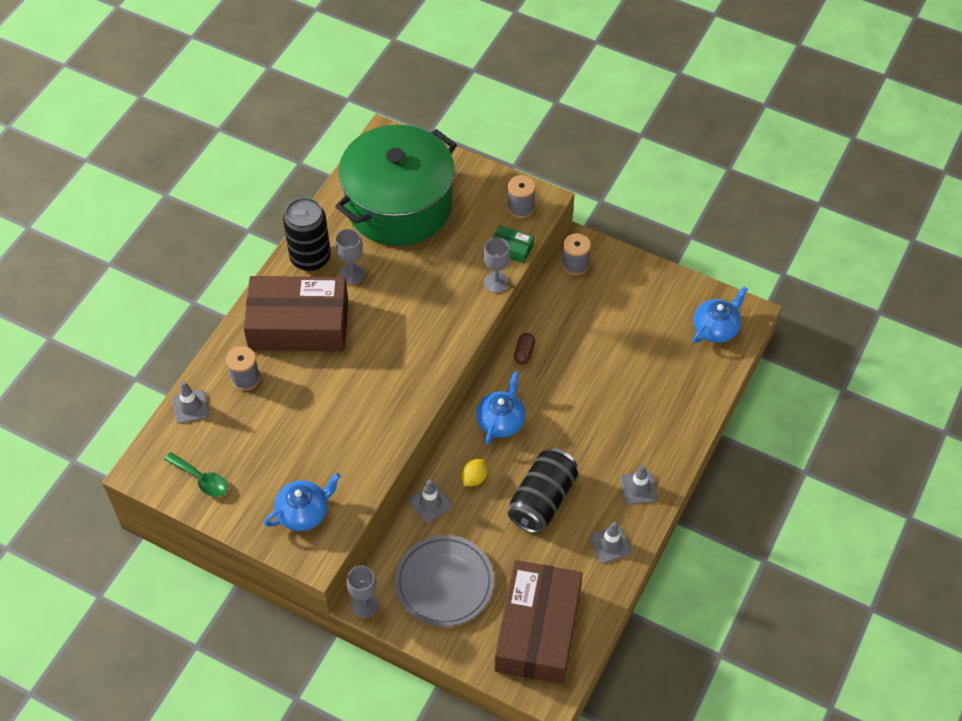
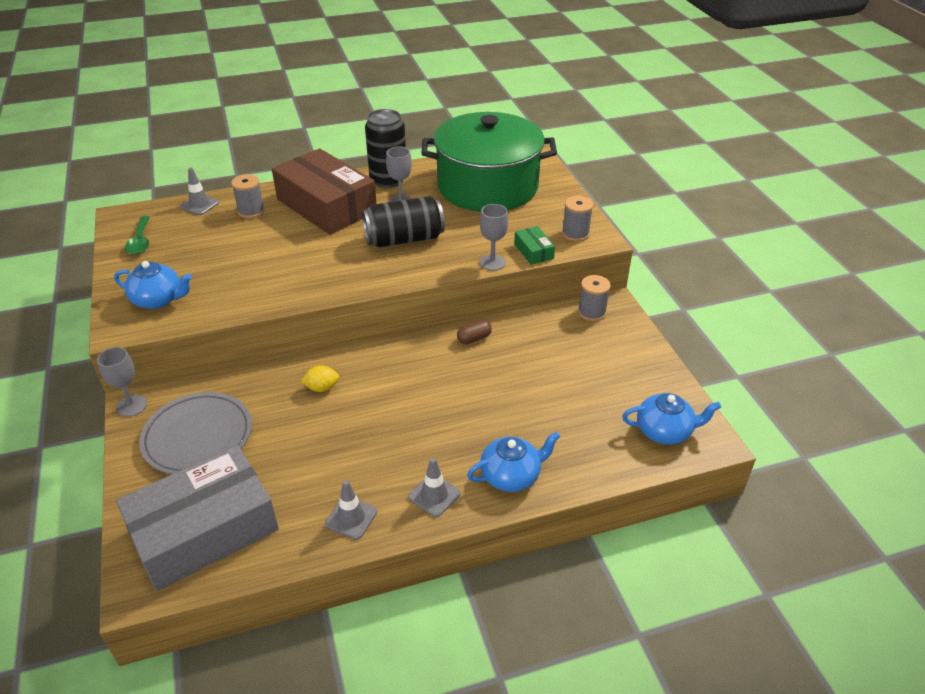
camera: 45 degrees right, 15 degrees down
(430, 503) = (270, 379): grey traffic cone -> none
(501, 421) = (394, 367): blue teapot -> blue teapot (511, 476)
(538, 630) = (204, 530): brown box -> grey box
(542, 500) = (347, 440): black can -> black can (404, 239)

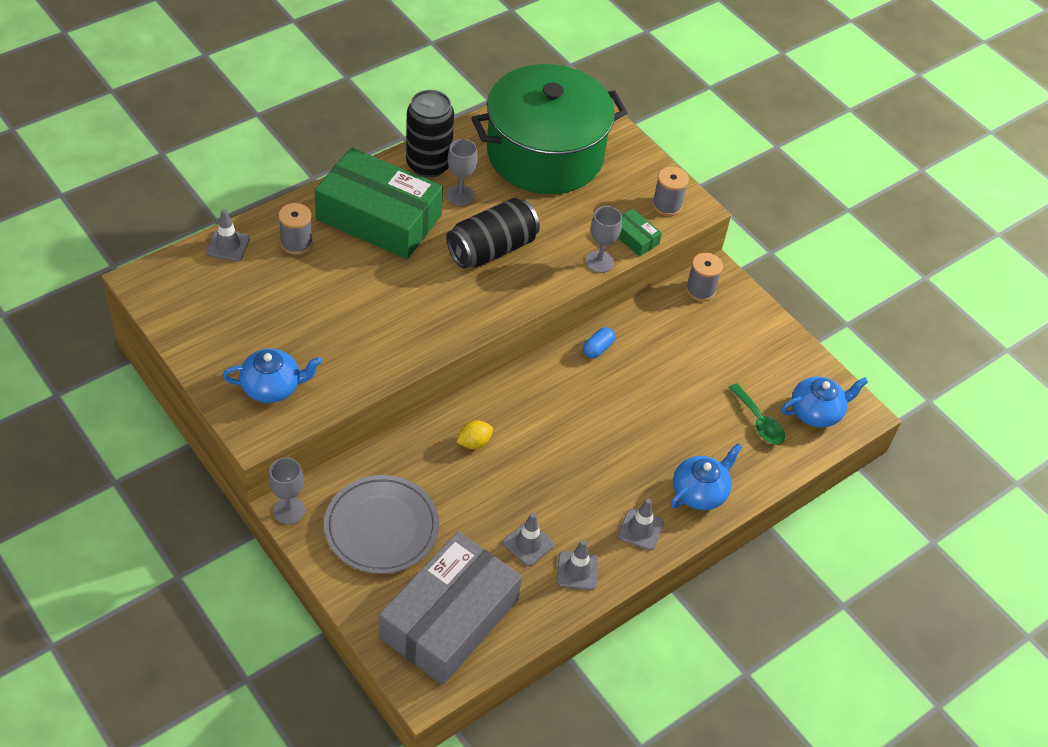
camera: 25 degrees left, 10 degrees up
(140, 241) = (195, 313): green spoon -> green spoon (759, 421)
(319, 482) = (528, 543): none -> grey traffic cone
(326, 205) = (379, 217): brown box -> green box
(474, 338) = (597, 348): brown capsule -> blue capsule

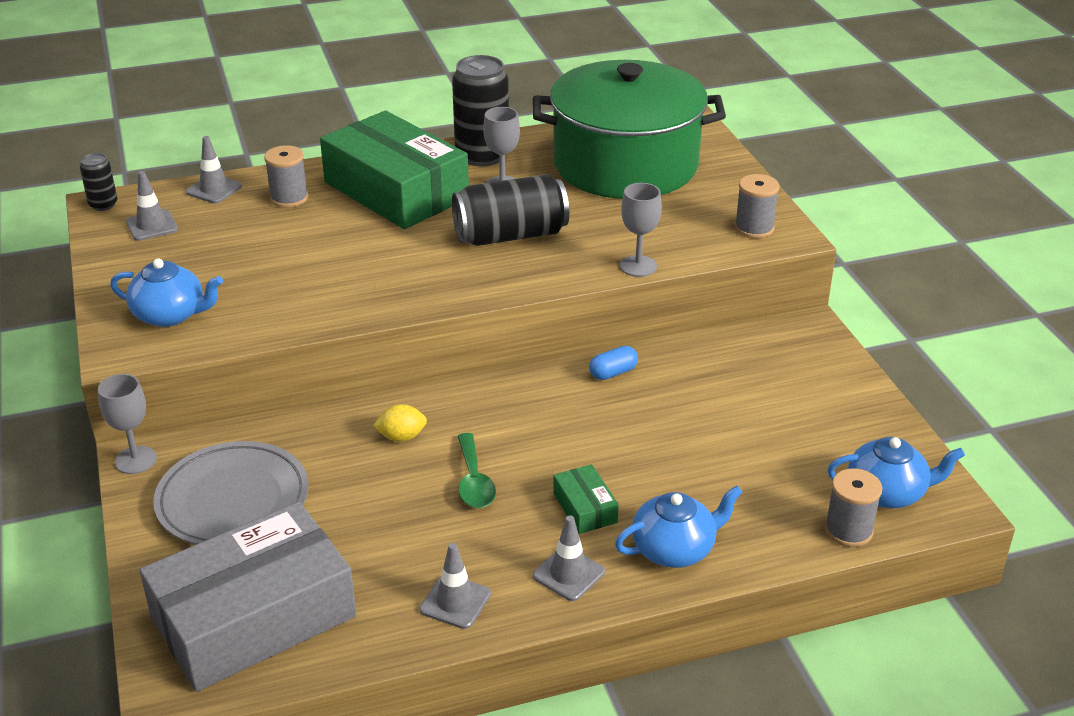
camera: 25 degrees right, 15 degrees down
(143, 281) = (103, 205): none -> black can
(528, 543) = (407, 557): grey traffic cone -> grey traffic cone (152, 225)
(634, 238) = (695, 251): green box -> green box (585, 508)
(700, 290) = (779, 338): grey spool -> grey spool (848, 530)
(759, 421) = (797, 487): green spoon -> green spoon (474, 481)

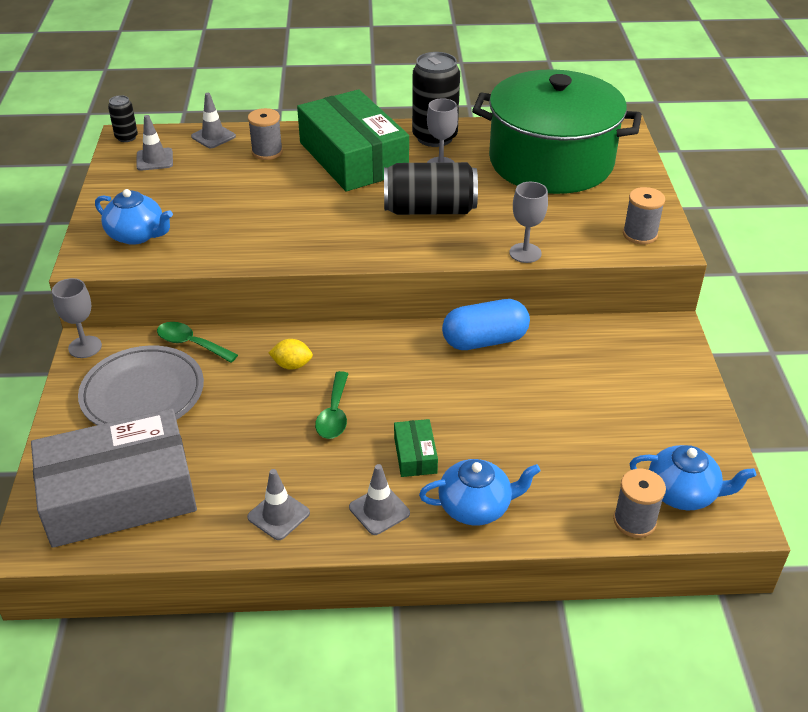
camera: 15 degrees right, 5 degrees up
(268, 434) = (191, 344): none -> green spoon
(613, 373) = (484, 340): blue capsule -> blue capsule, size x1.95

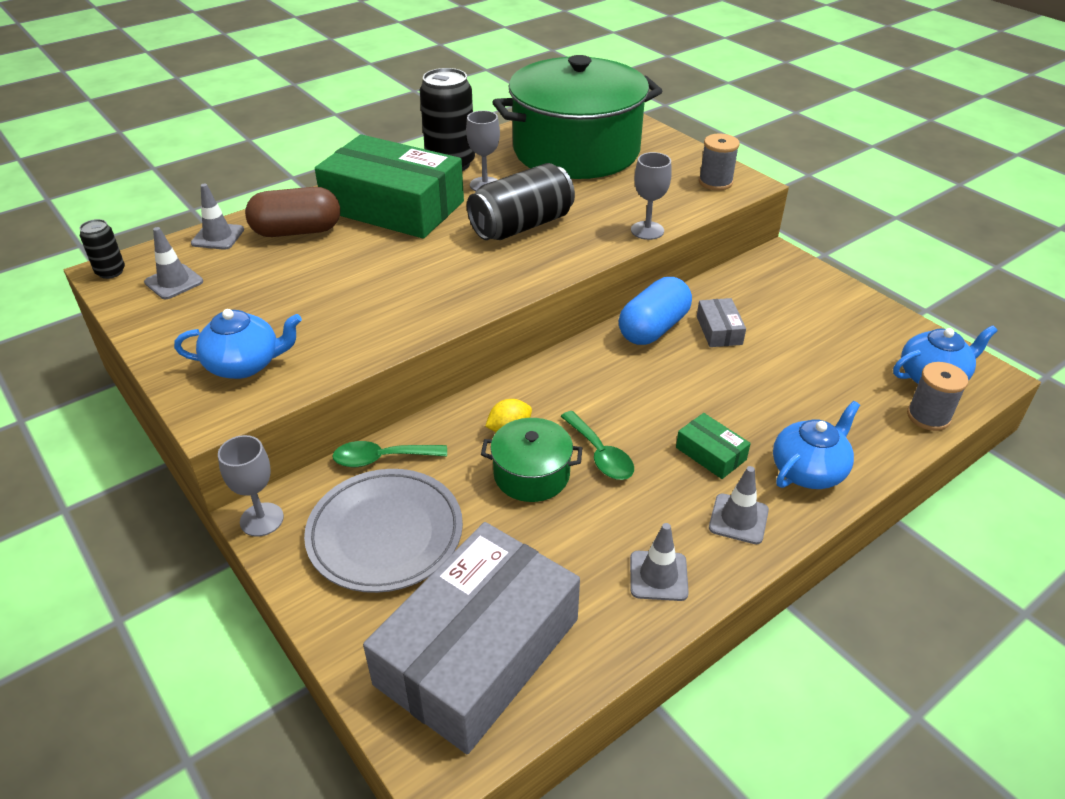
camera: 35 degrees left, 0 degrees up
(267, 152) = (297, 231): grey spool -> brown capsule
(272, 403) = (531, 474): none -> green pot
(537, 366) = (719, 330): none -> grey box

